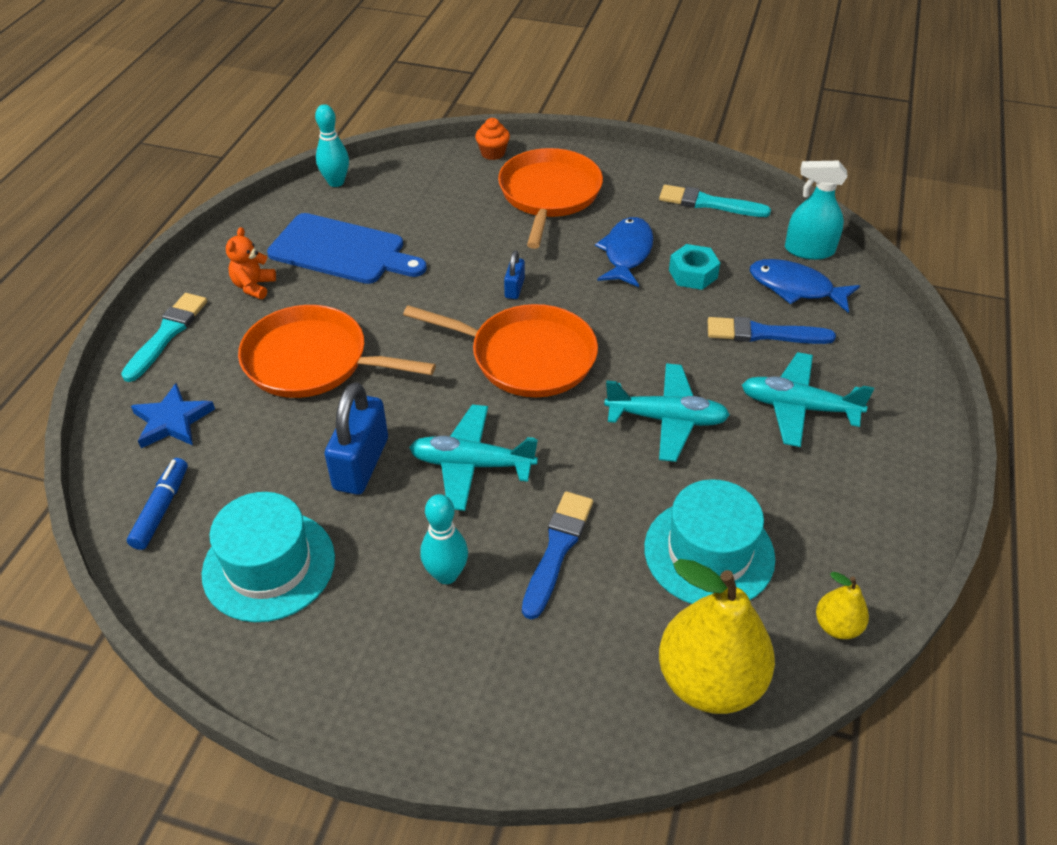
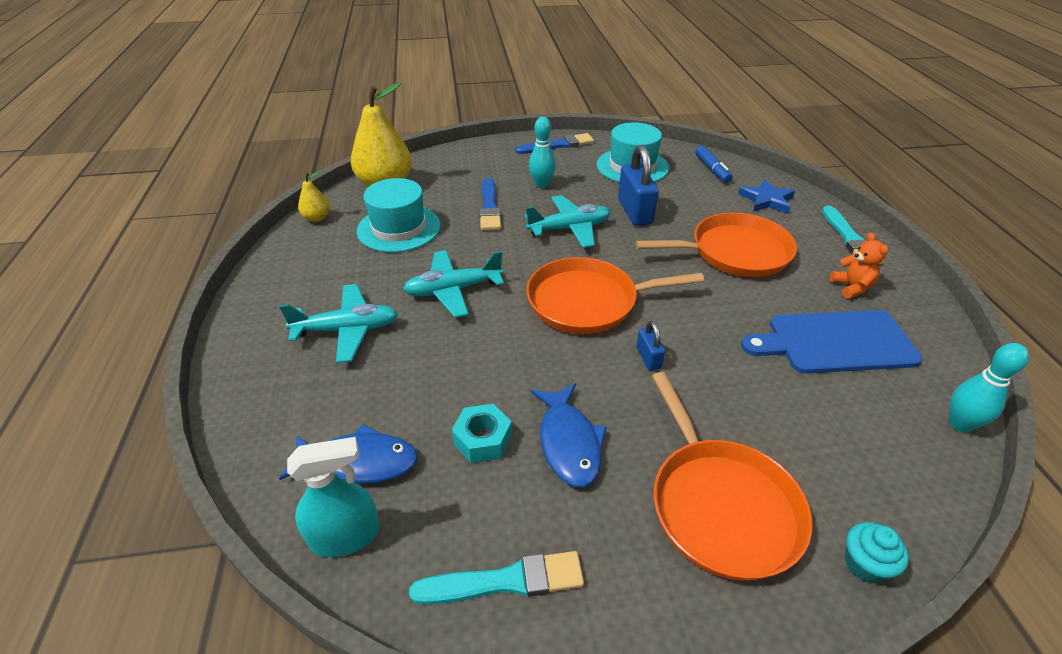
camera: 155 degrees right, 5 degrees down
(493, 153) = (864, 564): orange cupcake -> turquoise cupcake
(763, 334) = (388, 390): blue brush -> blue brush (558, 145)

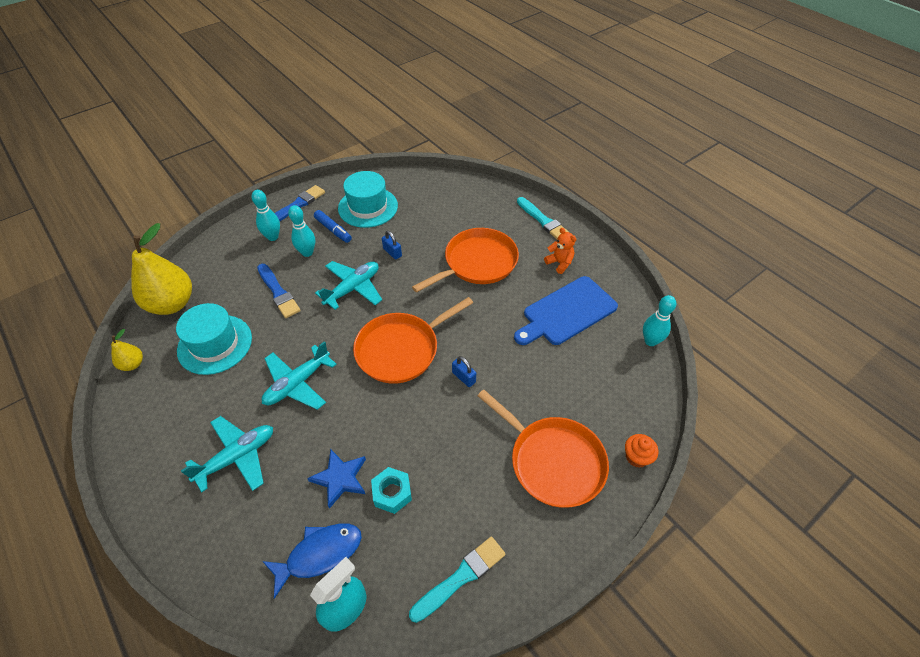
camera: 30 degrees left, 10 degrees up
(516, 162) = (273, 237): none -> turquoise bowling pin
(569, 443) = (447, 466): blue fish -> none
(635, 212) = (392, 252): blue padlock -> blue padlock, size x0.50
(712, 169) = (427, 189): blue marker -> blue marker (333, 230)
(766, 200) = (478, 205): blue star -> blue star (340, 478)
(864, 564) = (636, 457): turquoise cupcake -> orange cupcake

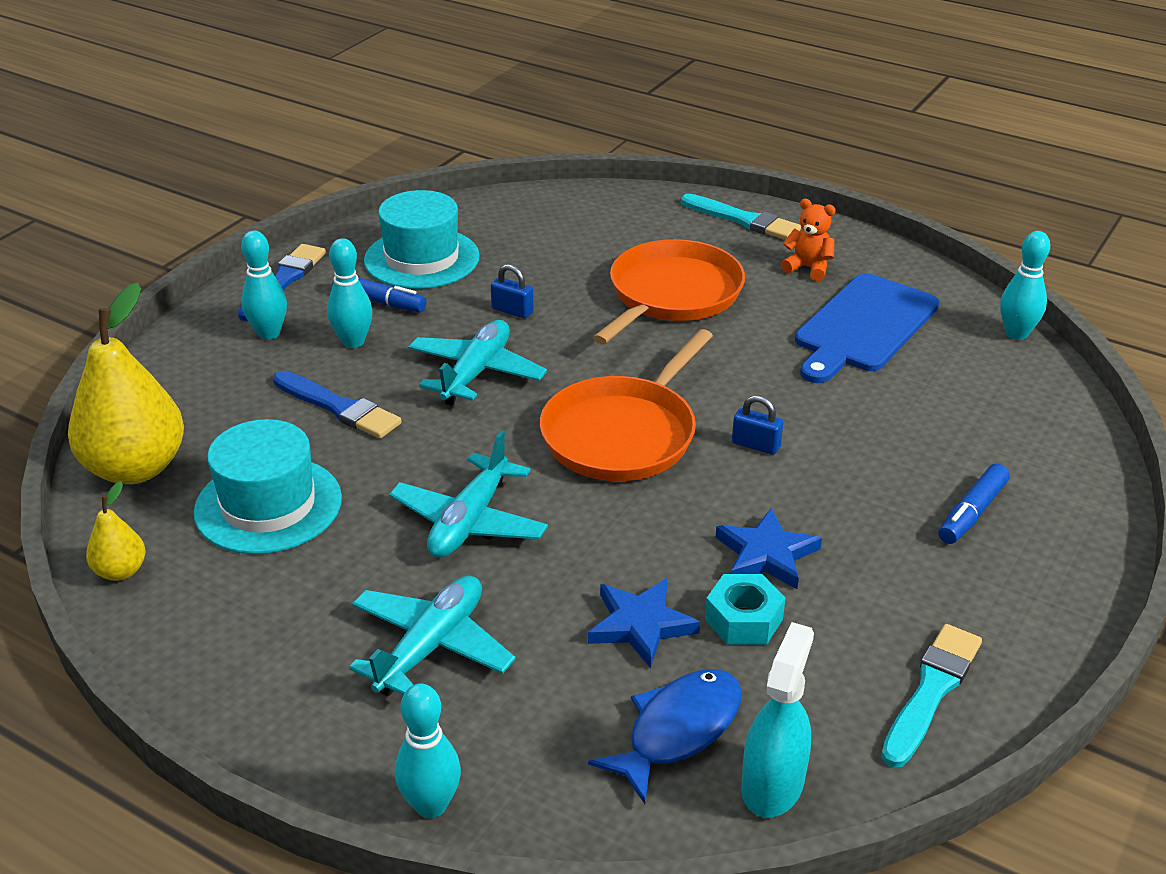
camera: 20 degrees left, 15 degrees down
(183, 556) = (431, 805): none -> turquoise bowling pin
(428, 453) = (766, 554): none -> blue star
(552, 461) = (971, 513): orange pan -> blue marker
(636, 457) = (1093, 476): orange cupcake -> none

